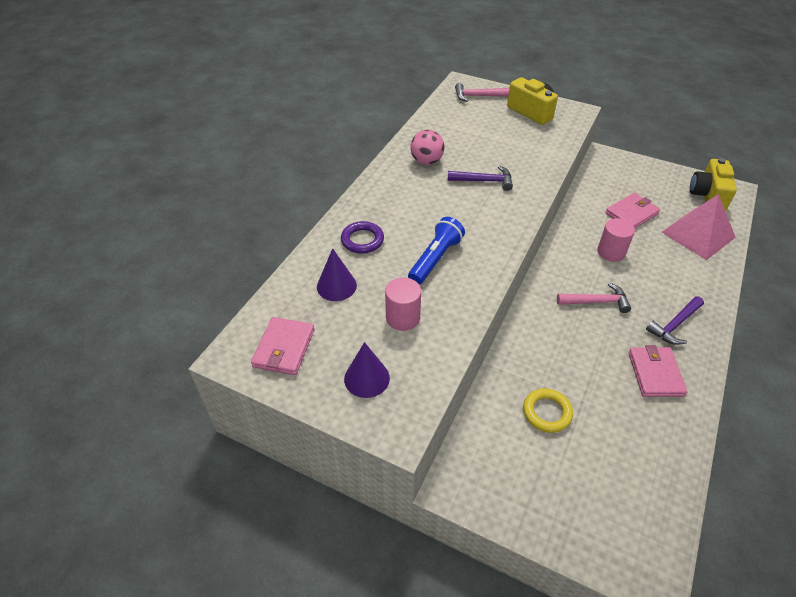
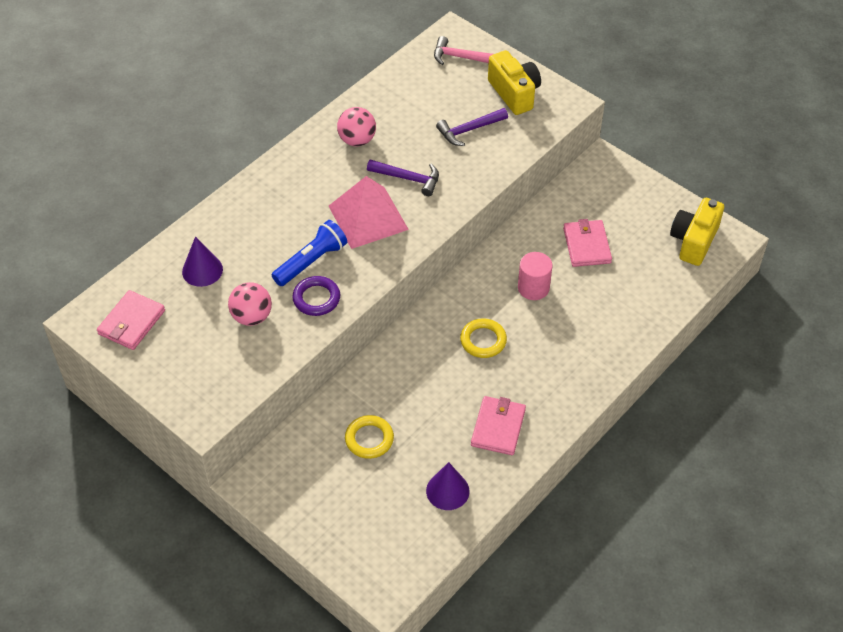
camera: 15 degrees right, 5 degrees up
(362, 240) = (247, 225): purple ring -> purple ring (316, 298)
(366, 378) = (195, 367): purple cone -> purple cone (447, 491)
(403, 317) = (252, 316): pink cylinder -> pink ball
(596, 301) = (483, 340): pink hammer -> yellow ring
(631, 213) = (587, 245): pink wallet -> pink wallet turned 75 degrees counterclockwise
(674, 325) = (551, 384): purple hammer -> purple hammer (469, 130)
(698, 234) = (647, 287): pink pyramid -> pink pyramid (368, 217)

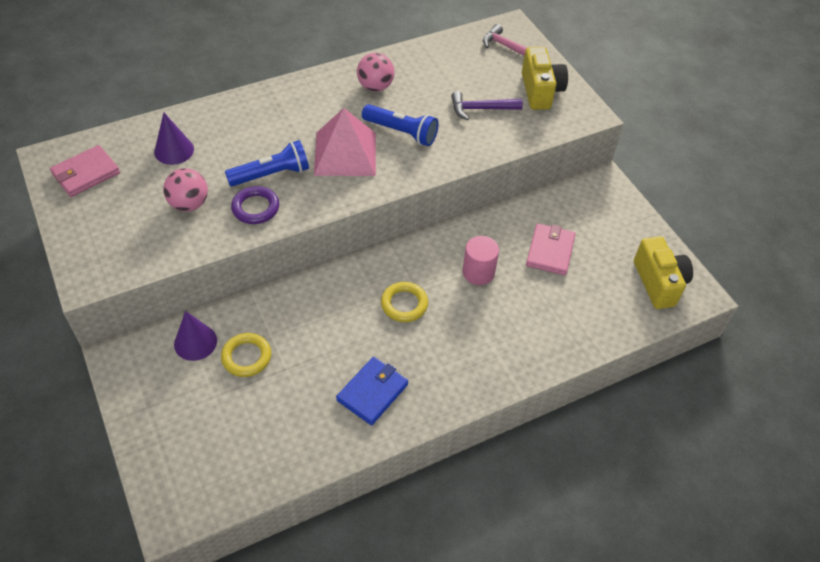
camera: 20 degrees right, 0 degrees up
(408, 178) = (401, 132): purple hammer -> blue flashlight
(447, 491) = (289, 436): purple cone -> purple cone (195, 342)
(498, 427) = (372, 392): pink wallet -> blue wallet
(693, 241) = (658, 283): yellow camera -> yellow camera turned 120 degrees clockwise

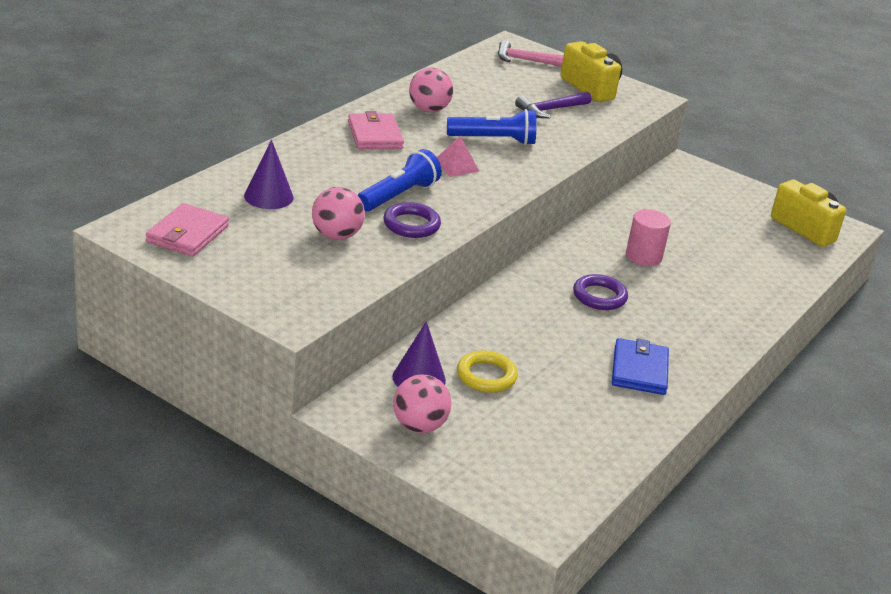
camera: 30 degrees left, 20 degrees down
(158, 388) = (419, 426): none -> pink ball
(345, 153) = (456, 166): pink pyramid -> pink pyramid, size x0.48
(404, 304) = (599, 296): yellow ring -> purple ring
(550, 251) = (692, 226): pink wallet -> pink wallet (375, 135)

